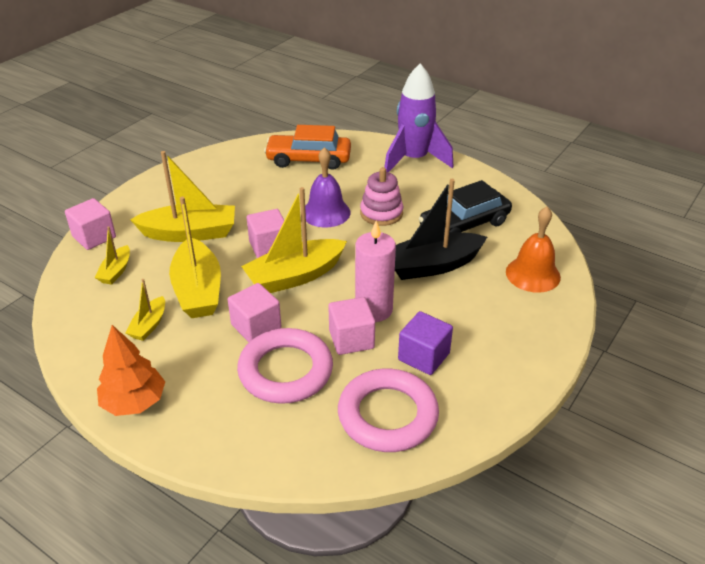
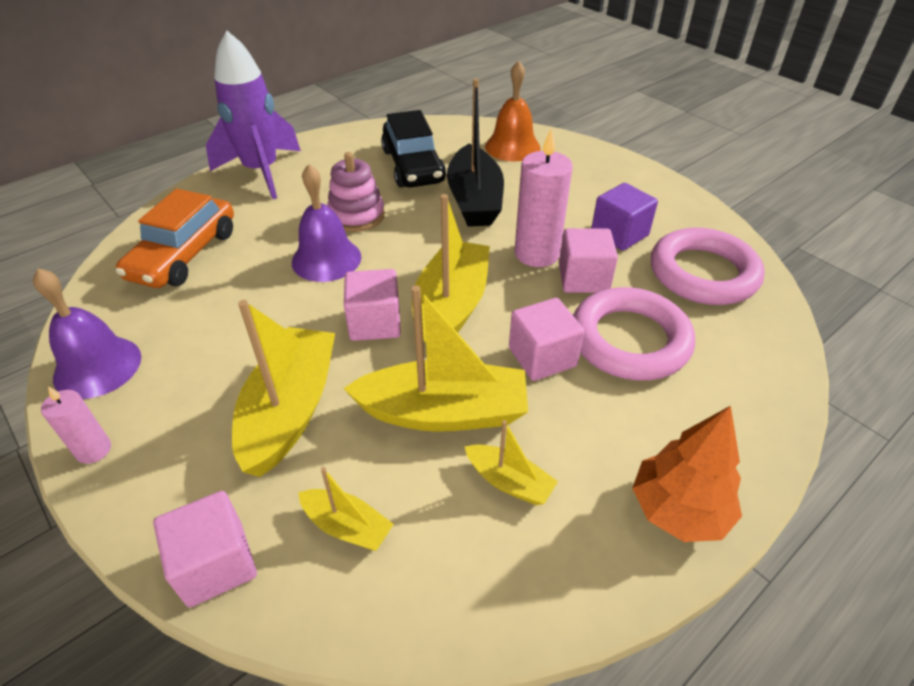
camera: 75 degrees left, 5 degrees up
(155, 182) = (93, 450): none -> pink candle
(209, 164) = (97, 366): none -> purple bell
(295, 276) = (451, 307): yellow boat -> yellow boat turned 150 degrees counterclockwise

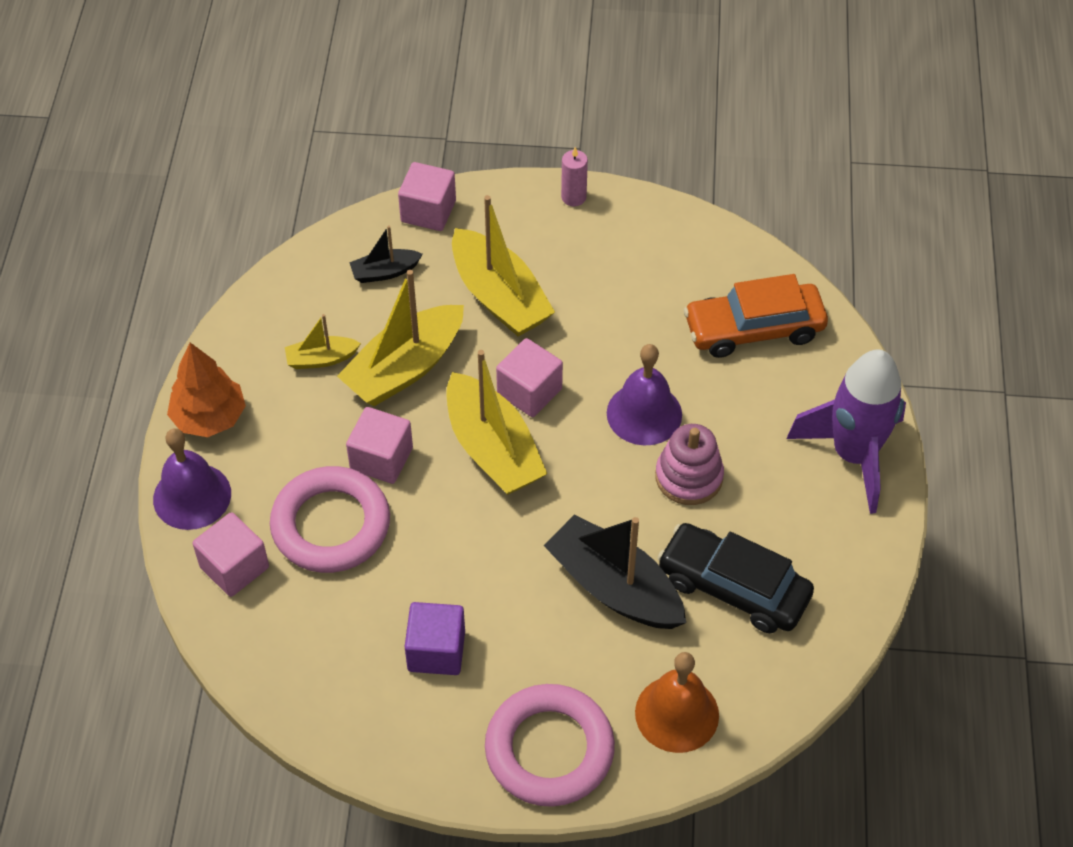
camera: 135 degrees right, 10 degrees up
(97, 366) = (656, 226): purple bell -> purple bell (192, 496)
(184, 255) = (754, 329): orange car -> orange car turned 75 degrees counterclockwise
(347, 526) = (385, 272): yellow boat -> black boat
(536, 254) = (485, 561): pink candle -> none
(583, 278) = (419, 563): pink cube -> pink cube (234, 567)
(703, 273) = (323, 655): pink ring -> pink ring (549, 750)

